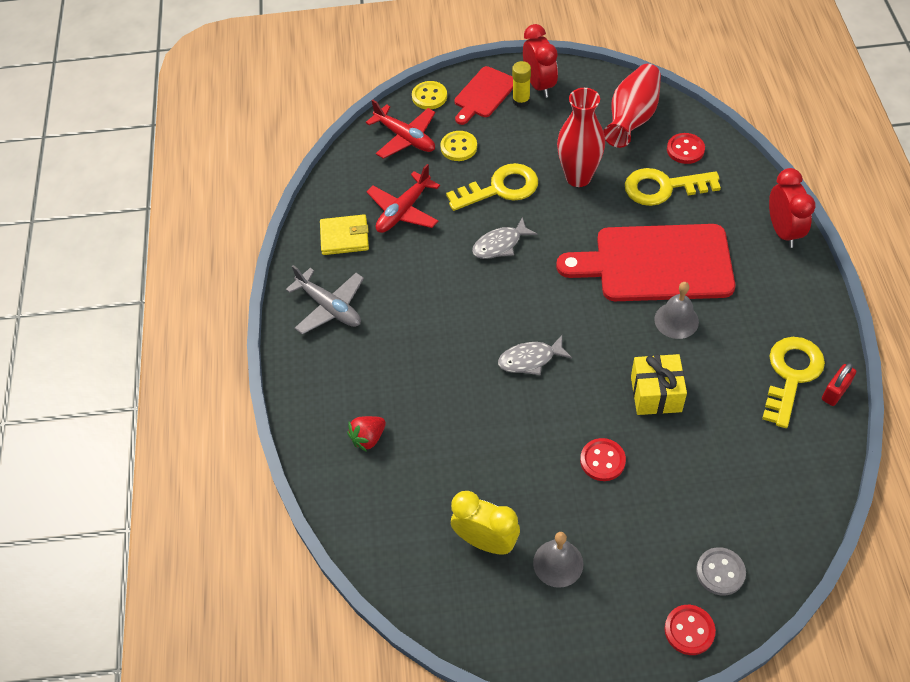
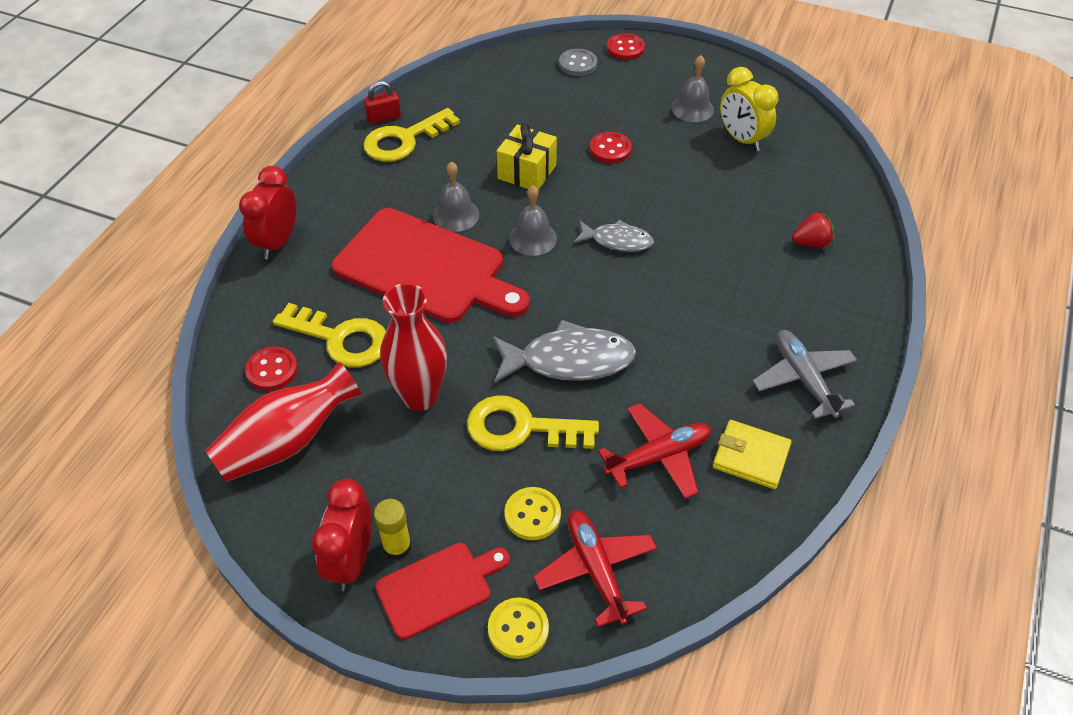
camera: 155 degrees left, 5 degrees down
(500, 245) = (569, 360): grey fish -> grey fish, size x1.65
(598, 329) = (533, 238): none -> grey bell

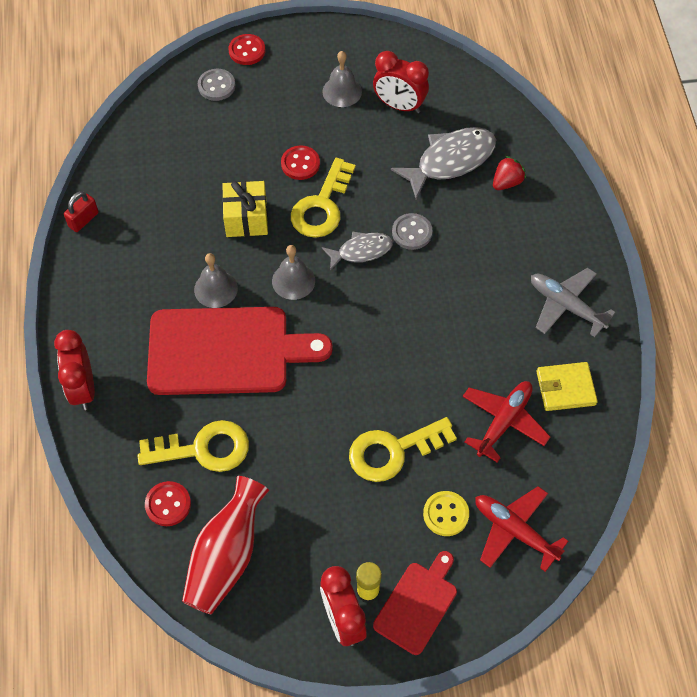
camera: 30 degrees left, 10 degrees up
(404, 140) = (119, 235): yellow key -> yellow key (322, 206)
(420, 397) = (301, 465): red vase -> none
(518, 629) = (490, 602): yellow button -> none
(569, 360) = (392, 376): grey fish -> grey fish (450, 161)
(680, 246) = (412, 232): none -> grey button
(741, 139) = (399, 106): yellow clock -> red clock

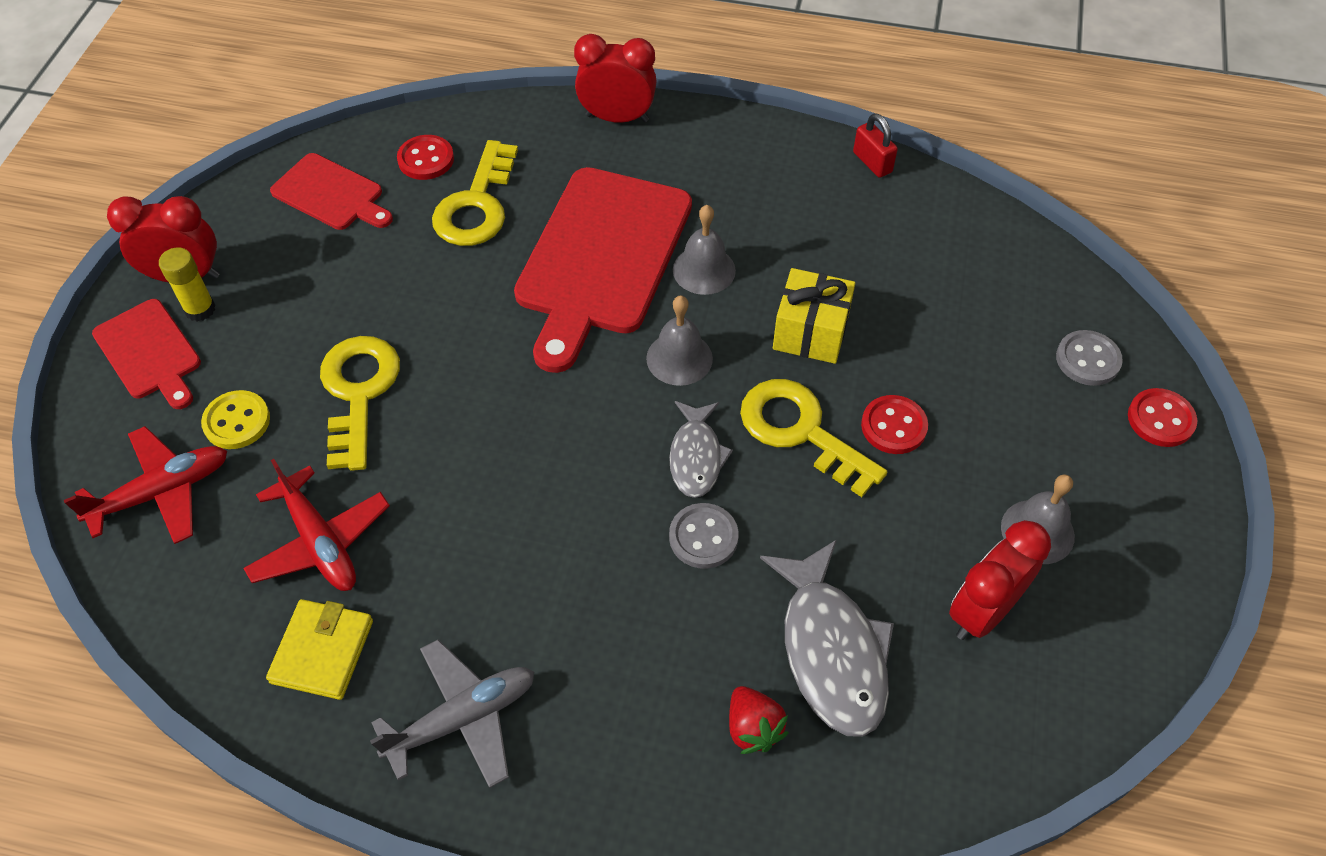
camera: 110 degrees right, 5 degrees down
(226, 556) = (331, 194): red vase -> red cutting board

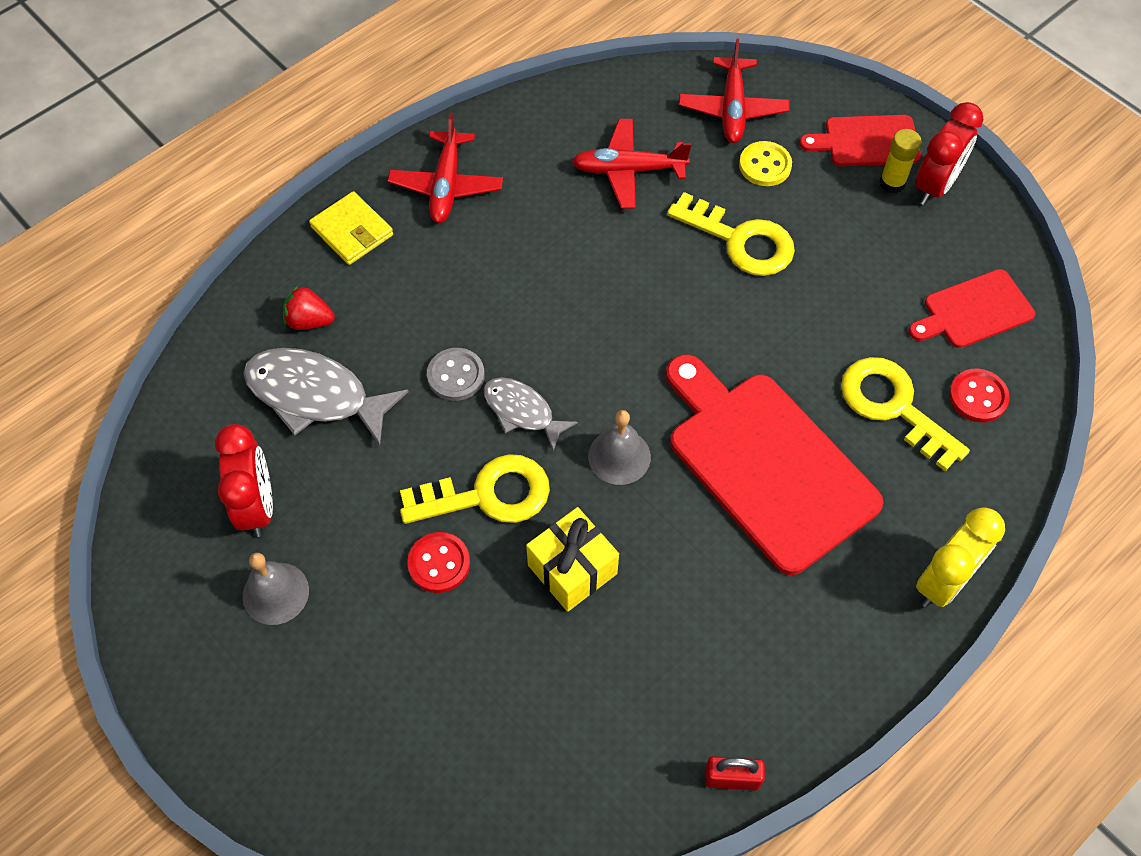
camera: 125 degrees right, 5 degrees up
(322, 651) = (548, 141): yellow wallet -> yellow wallet (352, 231)
(463, 718) = (446, 186): grey plane -> red plane
(617, 118) = (943, 582): red clock -> yellow clock
(704, 270) = (698, 533): grey bell -> none
(1087, 360) = (373, 774): grey button -> none
(1160, 419) = (275, 780): red button -> none

